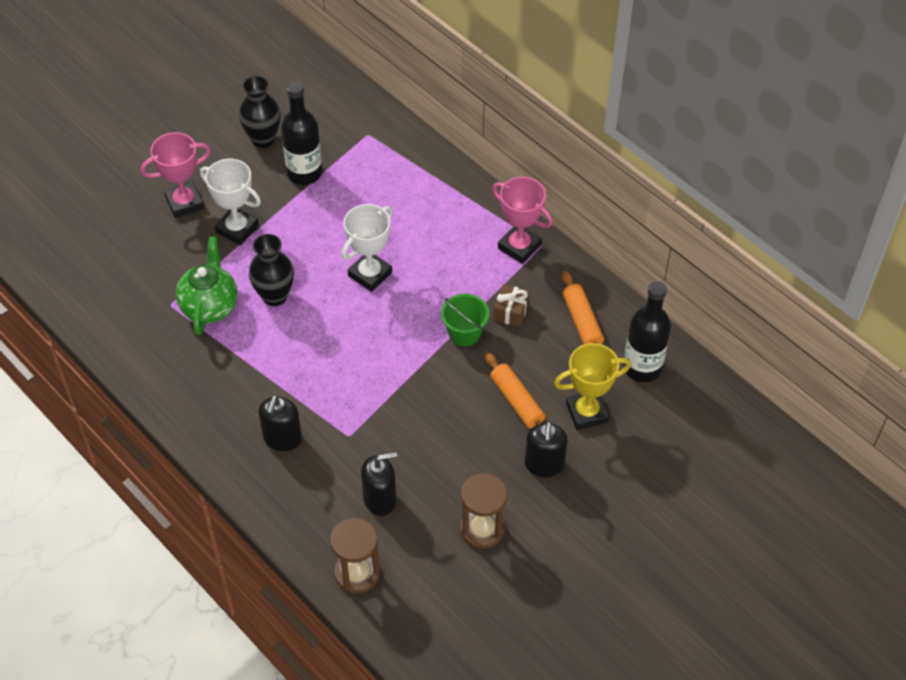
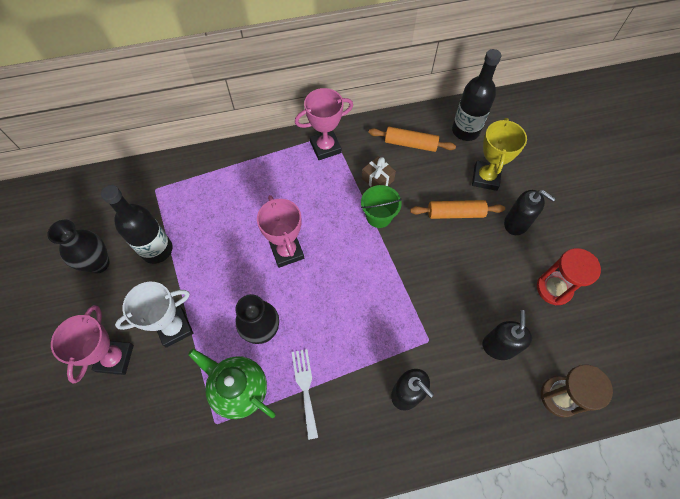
camera: 60 degrees left, 10 degrees up
(240, 355) = (305, 388): none -> white fork
(370, 274) = (287, 251): white trophy -> pink trophy
(482, 529) = (554, 288): brown hourglass -> red hourglass

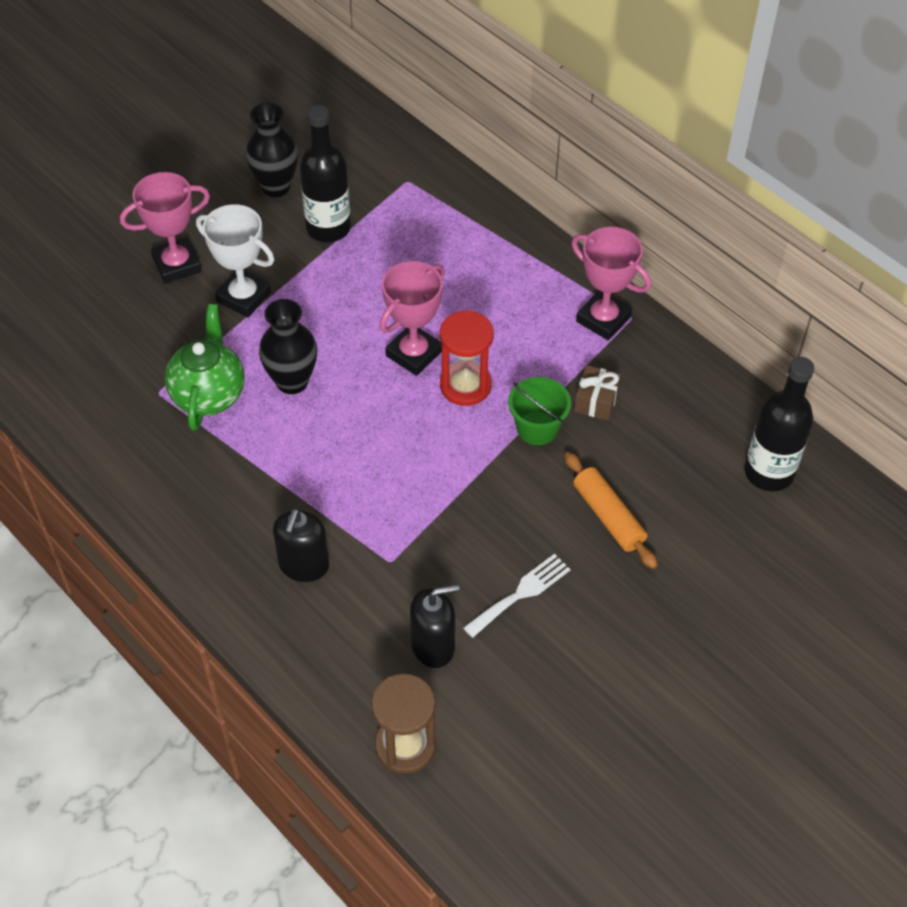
camera: 60 degrees right, 10 degrees down
(305, 388) = (248, 457): white fork -> white fork (521, 593)
(410, 144) = (688, 414): orange rolling pin -> none
(485, 178) = (700, 531): yellow trophy -> none
(516, 223) = (647, 600): black soap dispenser -> none
(554, 288) = (569, 686): red hourglass -> red hourglass (465, 385)

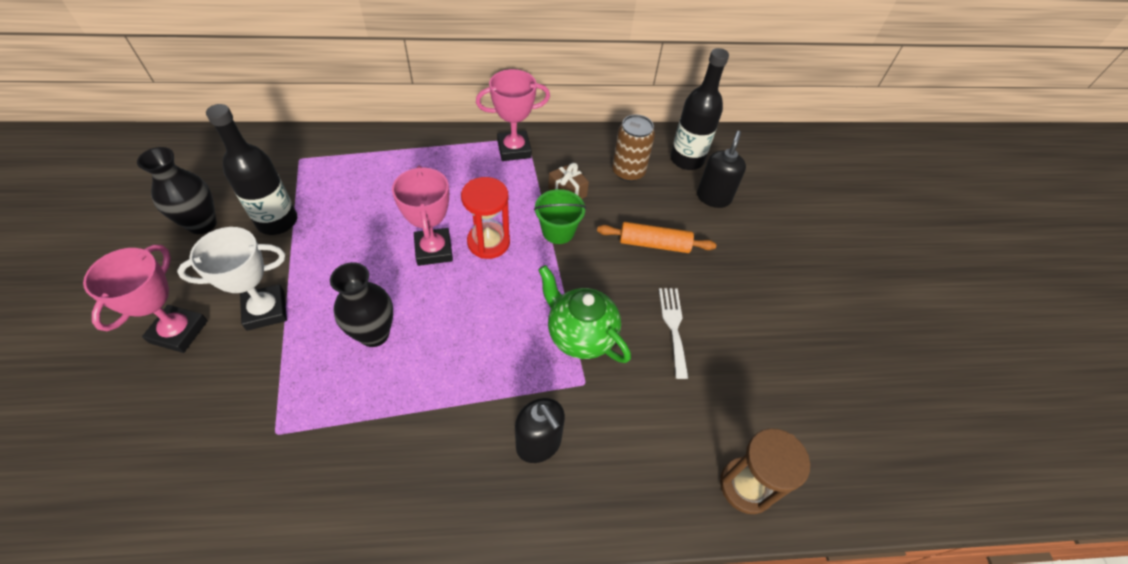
camera: 55 degrees left, 0 degrees up
(209, 394) = (321, 397): green teapot -> green teapot (580, 335)
(433, 646) = (675, 407): black soap dispenser -> black soap dispenser (713, 197)
(686, 432) = (628, 172): none -> brown can

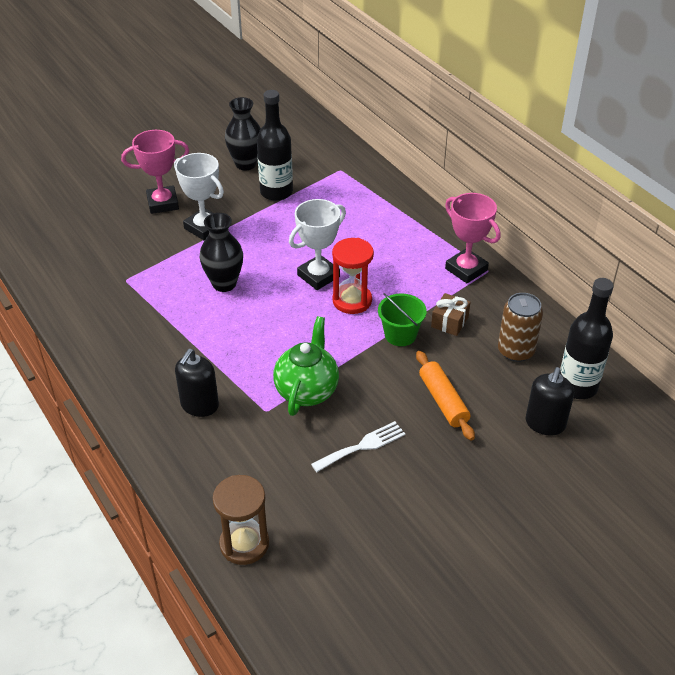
camera: 65 degrees right, 10 degrees down
(433, 250) = (318, 276): pink trophy -> white trophy
(713, 197) = (545, 424): black soap dispenser -> black soap dispenser turned 120 degrees clockwise

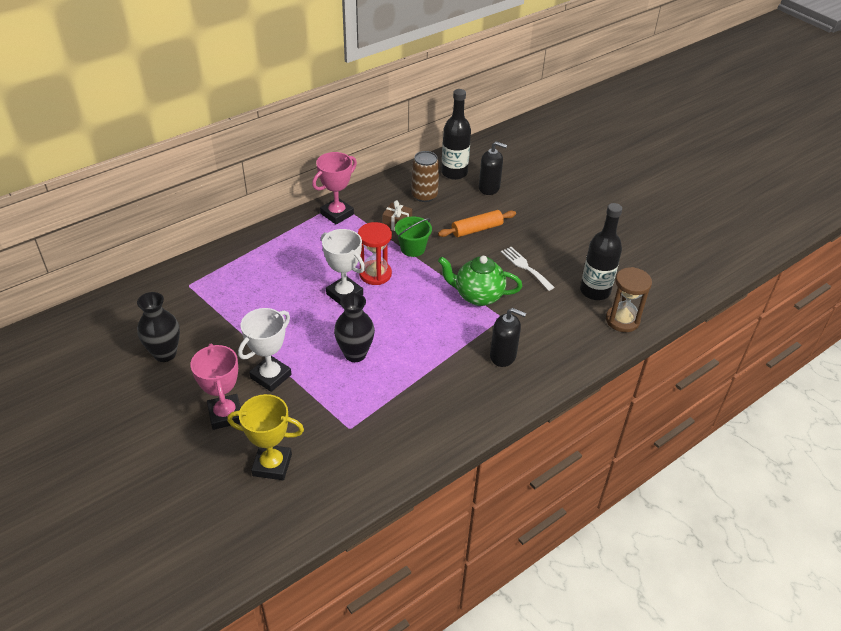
camera: 95 degrees left, 0 degrees up
(97, 232) = (272, 465): none -> yellow trophy
(276, 192) = (218, 327): black bottle -> black bottle (595, 291)

